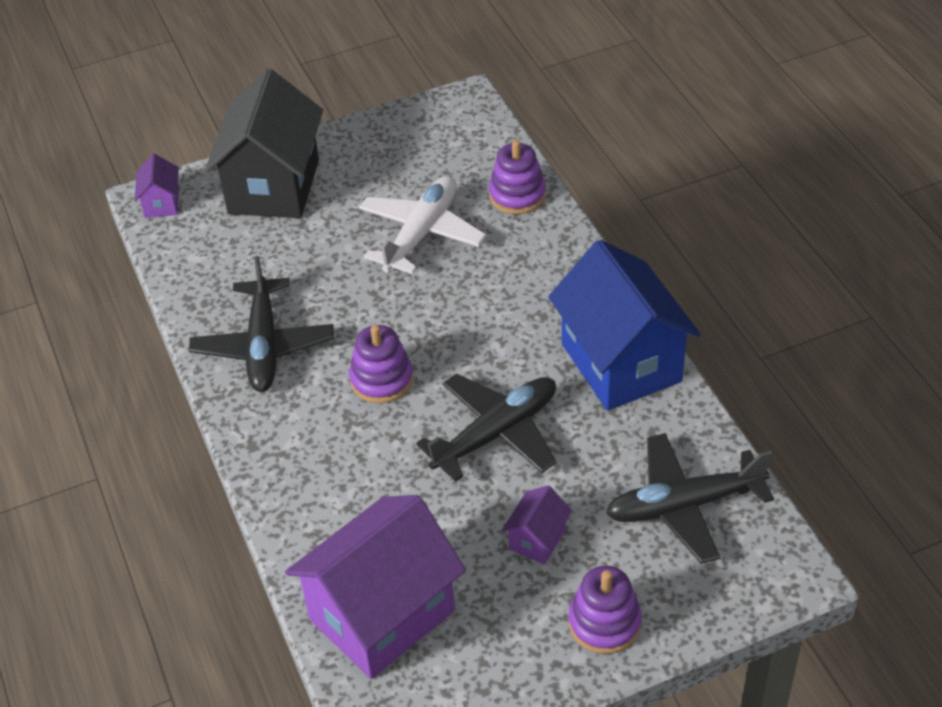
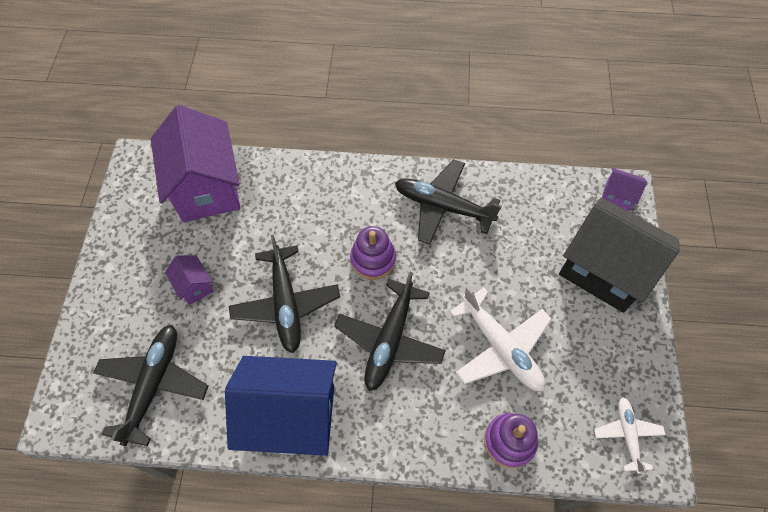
camera: 115 degrees right, 15 degrees up
(451, 124) = (627, 434): none -> white plane
(476, 321) = (390, 340): none -> black plane
(604, 623) = (116, 291): purple stacking toy -> none

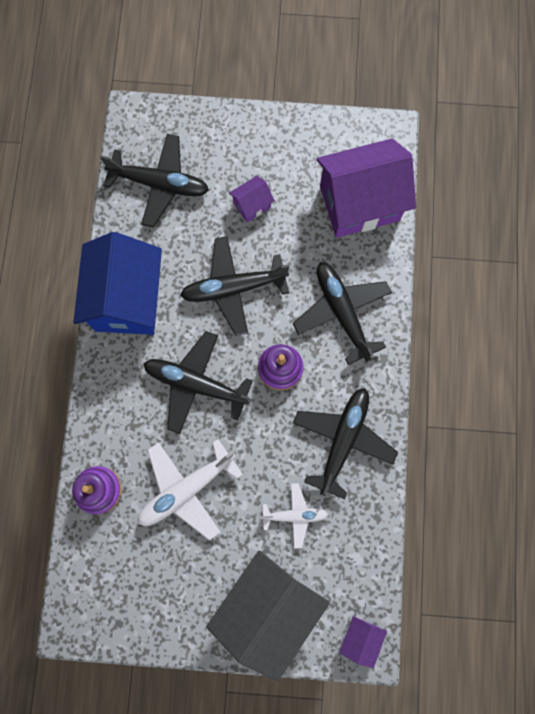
camera: 90 degrees right, 15 degrees up
(318, 205) = (341, 312): none -> black plane
(627, 434) = (99, 601): white plane -> white plane (295, 515)

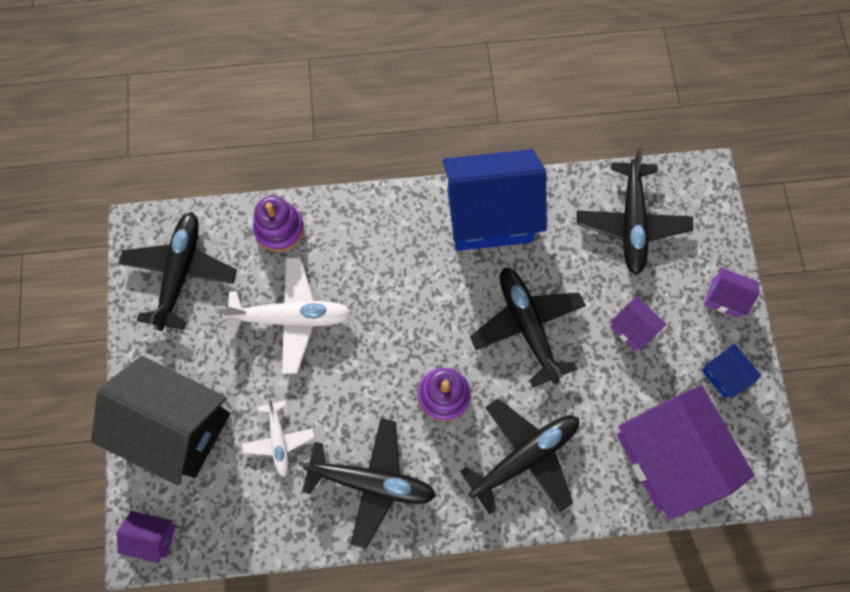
camera: 80 degrees right, 5 degrees down
(186, 490) = (291, 317): white plane -> white plane turned 135 degrees clockwise
(195, 384) = (408, 305): black plane -> black plane (180, 272)
(240, 128) = (724, 298): none -> purple house
(302, 145) = (724, 375): none -> blue house

